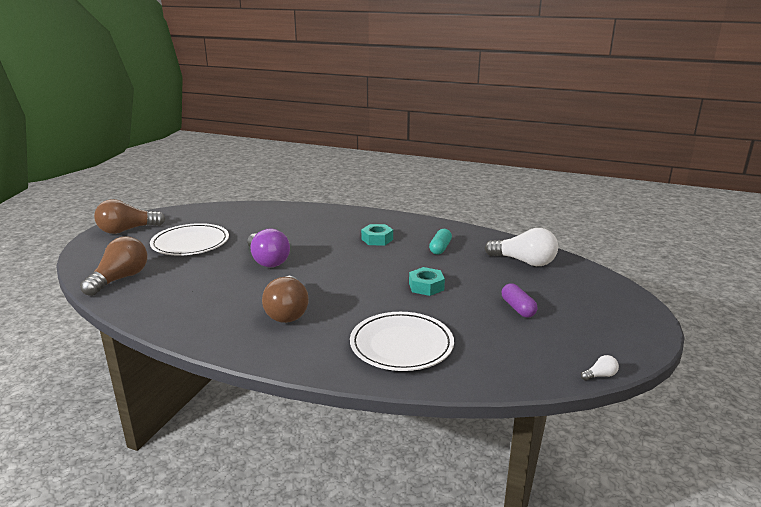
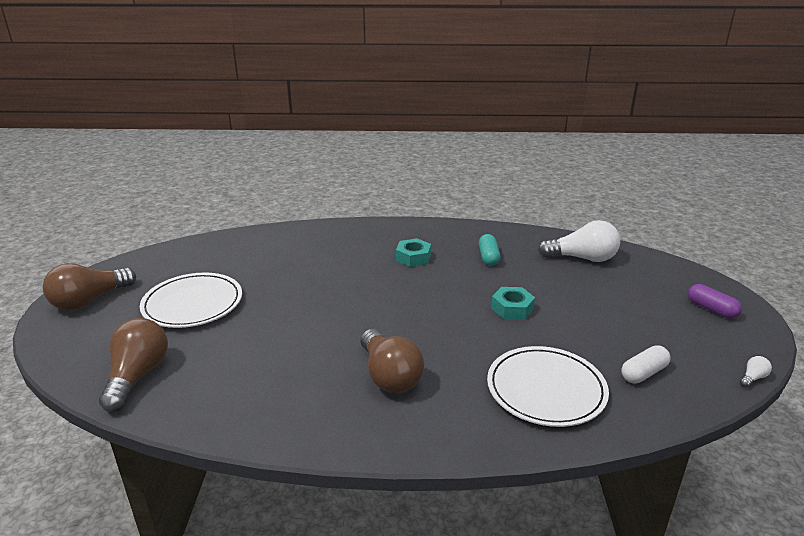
camera: 20 degrees left, 5 degrees up
(267, 260) = (310, 310): purple light bulb -> none
(498, 351) = (643, 373): none -> white capsule
(518, 308) = (620, 316): purple capsule -> purple capsule (711, 309)

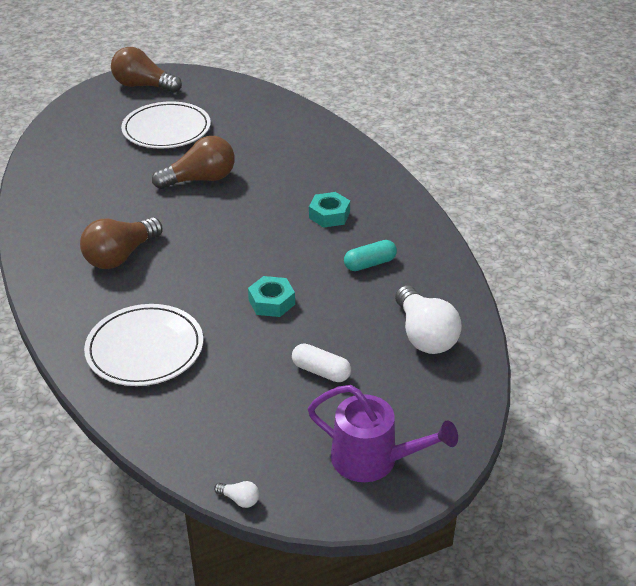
camera: 65 degrees right, 10 degrees up
(137, 376) = (64, 145): brown light bulb -> brown light bulb (200, 179)
(643, 373) = (204, 411): white capsule -> white capsule (321, 371)
(711, 309) = (373, 460): purple capsule -> purple watering can

